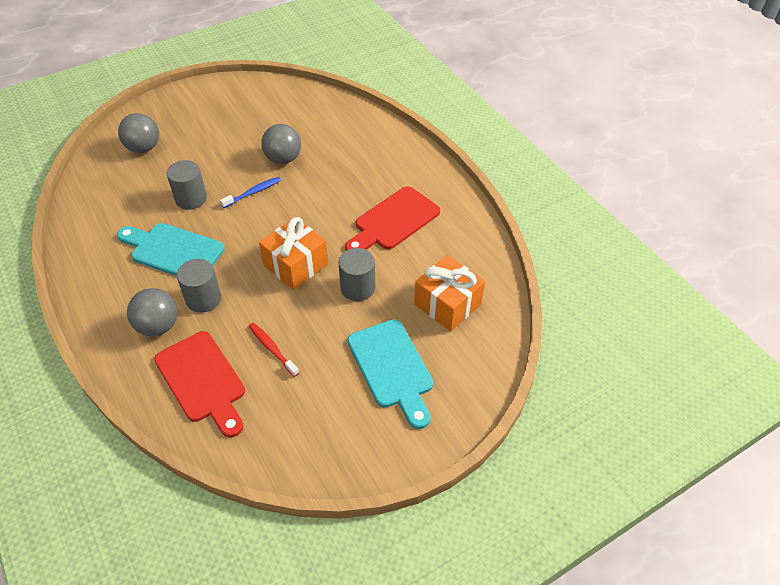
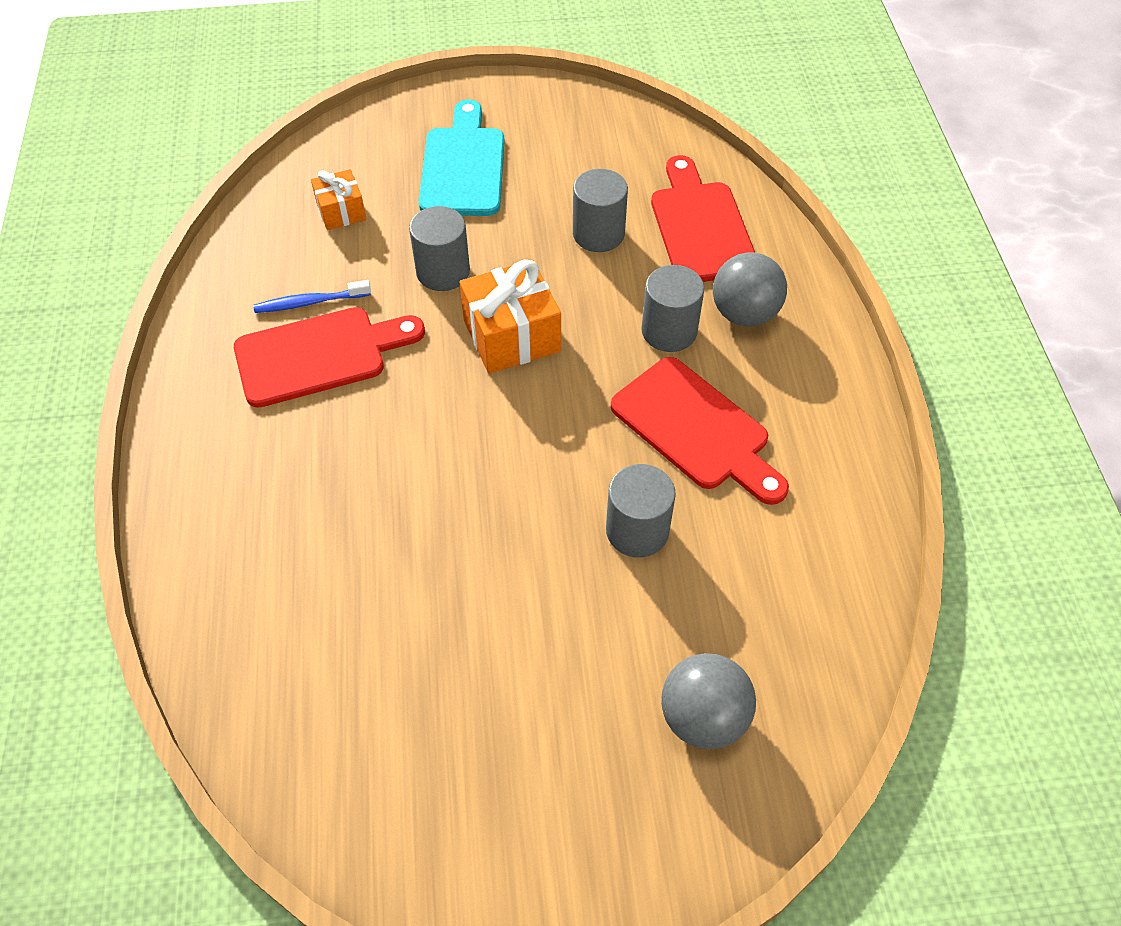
camera: 155 degrees left, 5 degrees up
(173, 251) = (695, 429): turquoise cutting board -> red cutting board
(253, 192) = (518, 501): blue toothbrush -> blue toothbrush (310, 302)
(272, 349) = (598, 234): red toothbrush -> grey cylinder
(283, 159) = (425, 564): grey ball -> none
(447, 304) = (341, 211): orange gift -> orange gift, size x0.59

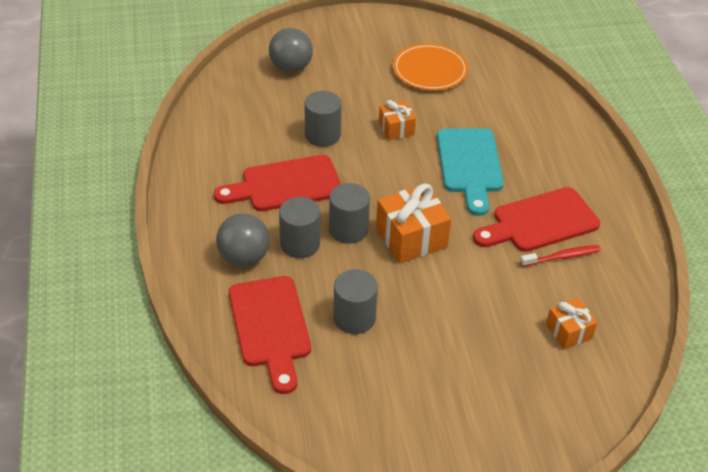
camera: 175 degrees right, 10 degrees down
(310, 302) = (562, 257): blue toothbrush -> red toothbrush
(414, 702) = (430, 70): none -> orange plate
(443, 272) = (471, 283): grey cylinder -> grey cylinder (348, 230)
(463, 166) = (478, 380): turquoise cutting board -> turquoise cutting board (469, 165)
(505, 542) = (396, 128): none -> orange gift
(695, 429) = (285, 185): red cutting board -> red cutting board turned 60 degrees counterclockwise

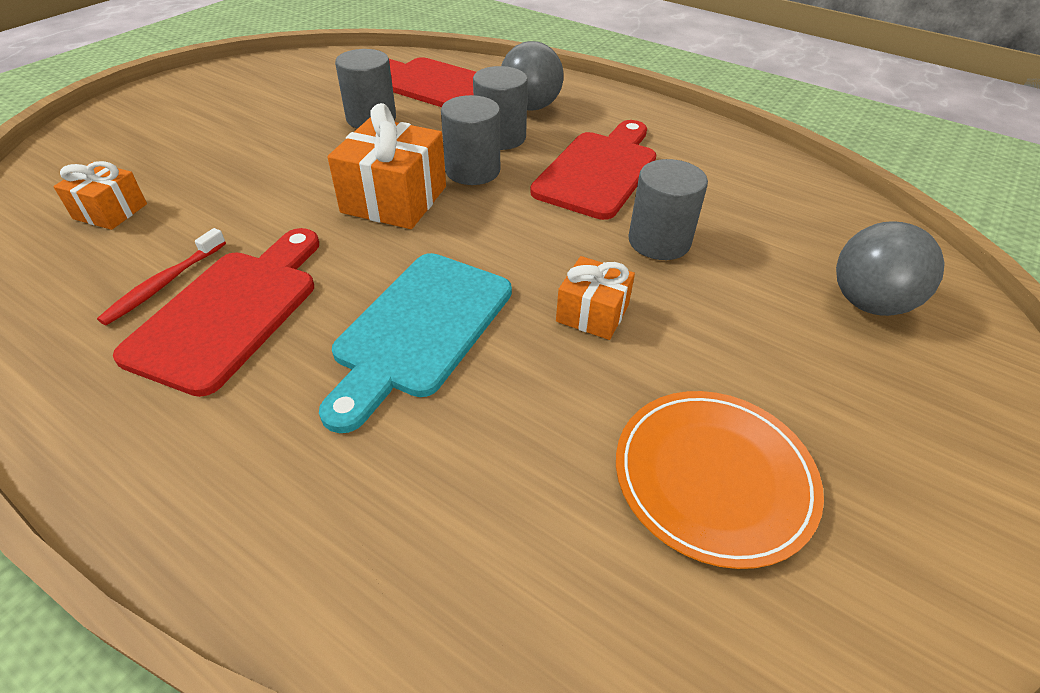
camera: 135 degrees right, 0 degrees up
(469, 165) = (419, 329): turquoise cutting board -> turquoise cutting board turned 105 degrees counterclockwise

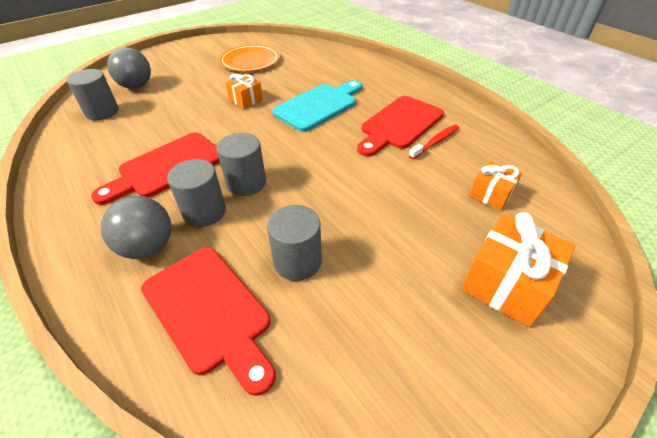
camera: 160 degrees left, 0 degrees up
(394, 199) = (307, 170): orange gift -> orange gift (507, 284)
(659, 241) = (185, 121): grey cylinder -> grey cylinder (102, 112)

